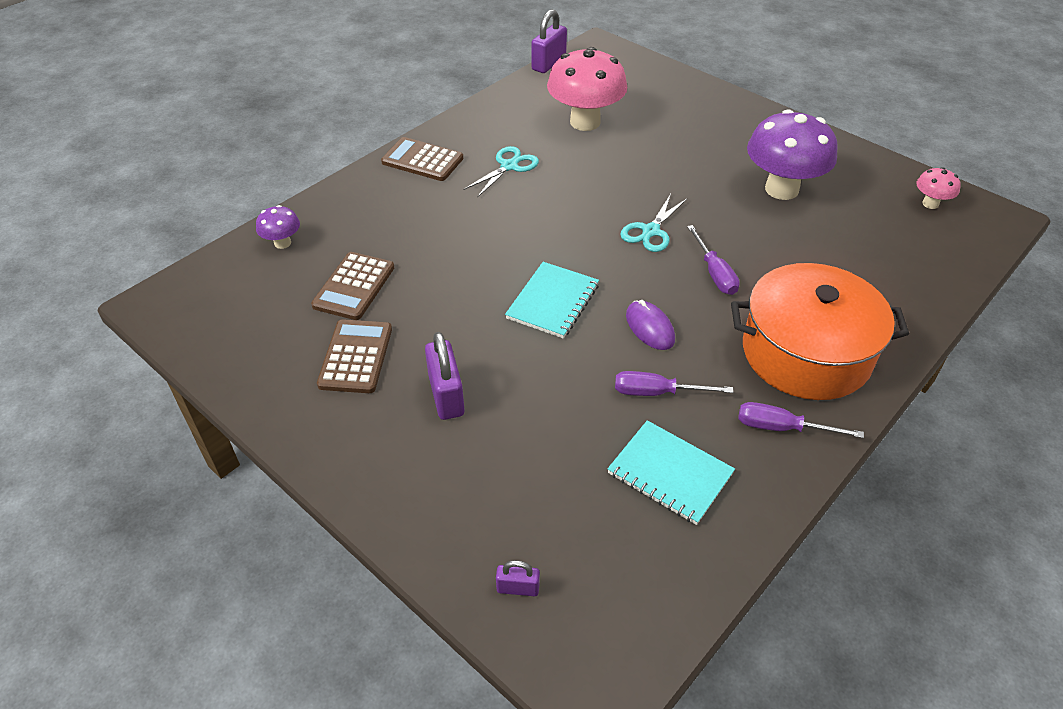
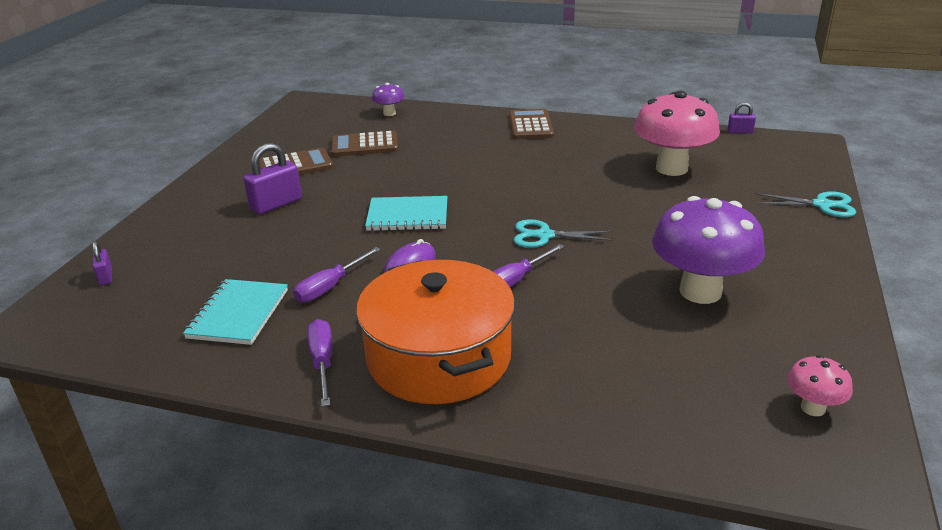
camera: 65 degrees right, 15 degrees down
(509, 166) = (563, 156): turquoise scissors -> turquoise scissors (822, 205)
(548, 63) = (740, 131): purple padlock -> purple padlock, size x0.54
(657, 392) = (330, 287): purple screwdriver -> purple screwdriver turned 120 degrees counterclockwise

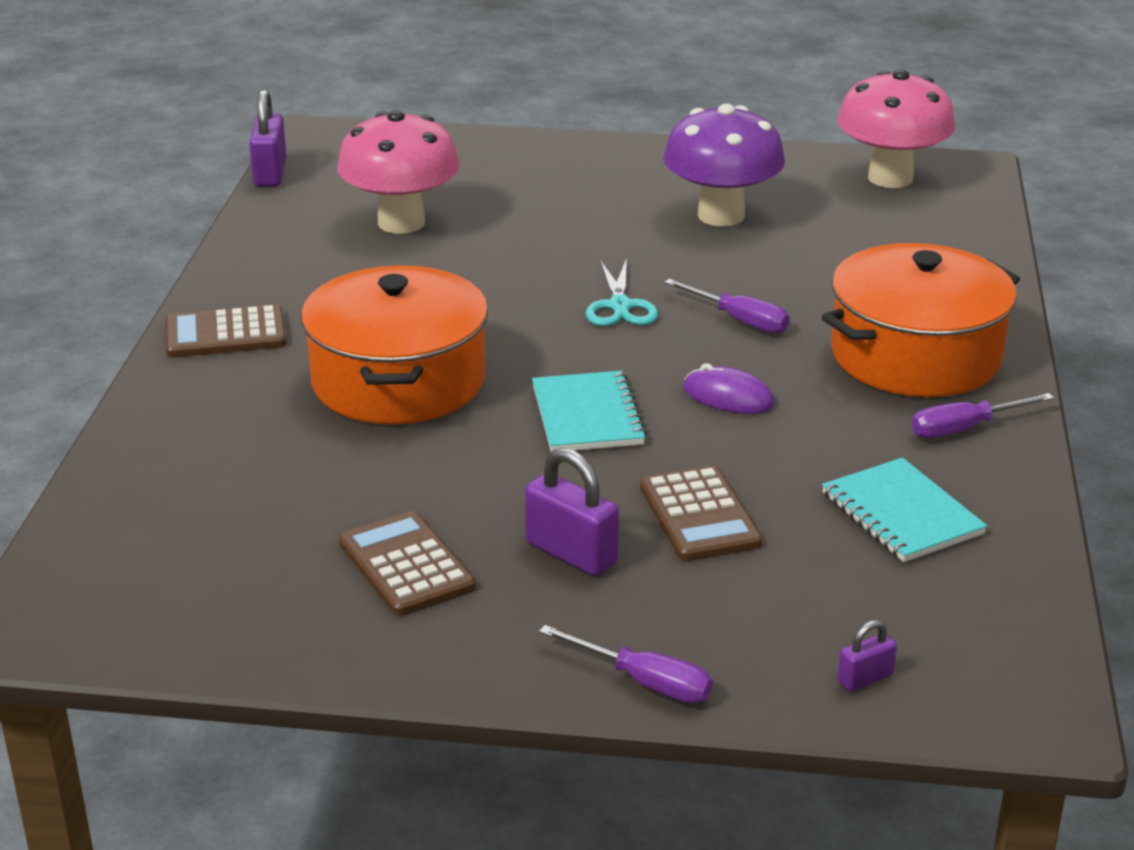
camera: 100 degrees left, 0 degrees up
(238, 314) = (901, 514): turquoise notebook -> turquoise notebook turned 60 degrees clockwise
(330, 287) = (806, 451): purple screwdriver -> purple screwdriver (644, 682)
(364, 145) = (307, 498): brown calculator -> brown calculator (699, 515)
(389, 113) = (137, 493): purple mushroom -> none
(467, 165) = (398, 381): none -> orange pot
(740, 131) = (270, 173): purple padlock -> purple padlock, size x1.85
(813, 408) = (890, 178): pink mushroom -> pink mushroom, size x2.14
(822, 205) = (501, 142): turquoise scissors -> none

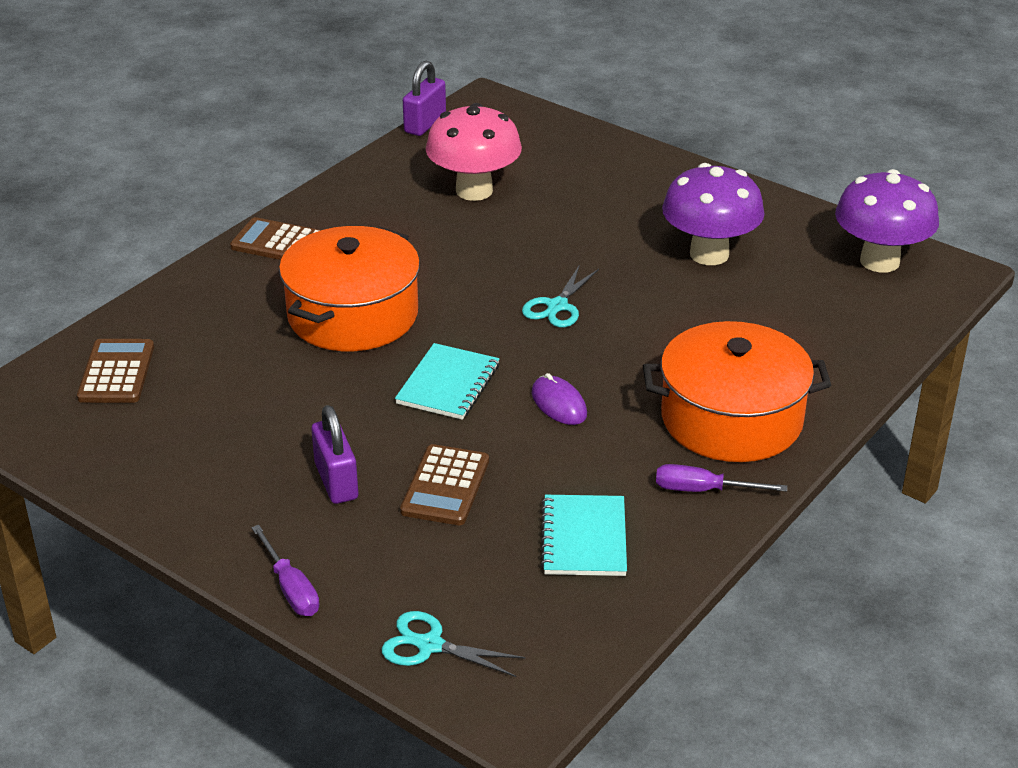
camera: 30 degrees right, 5 degrees up
(406, 565) = (230, 450): brown calculator -> brown calculator (117, 372)
(739, 320) = (631, 346): purple screwdriver -> none
(865, 678) = (430, 645): purple padlock -> turquoise scissors
(890, 178) = (879, 261): pink mushroom -> purple mushroom

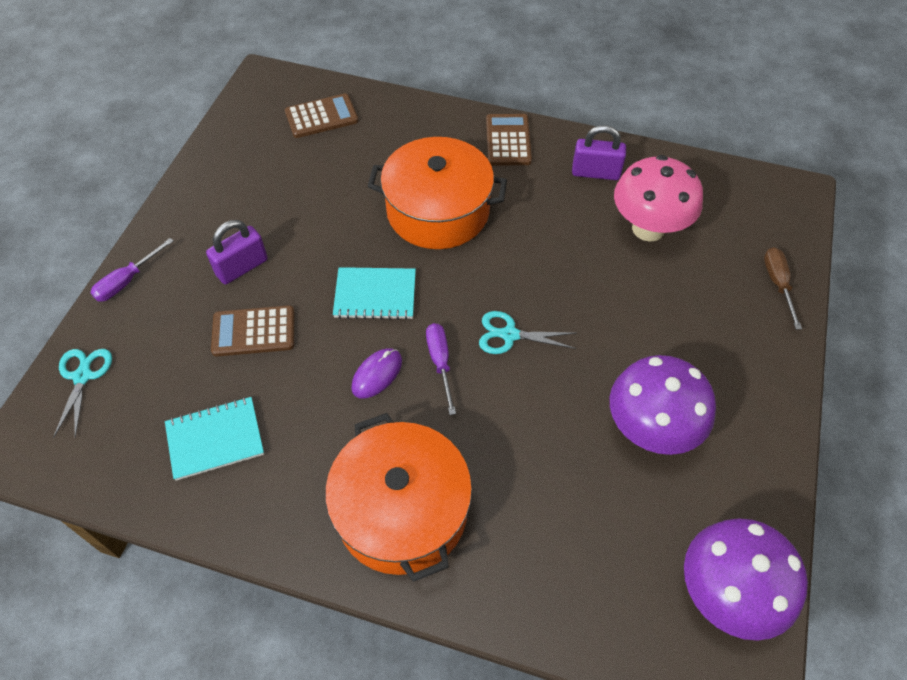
camera: 70 degrees right, 20 degrees up
(425, 124) = (728, 166): purple padlock -> purple padlock (595, 173)
(588, 143) = (777, 284): none -> brown screwdriver
(703, 490) = (296, 511): purple screwdriver -> purple screwdriver (440, 363)

